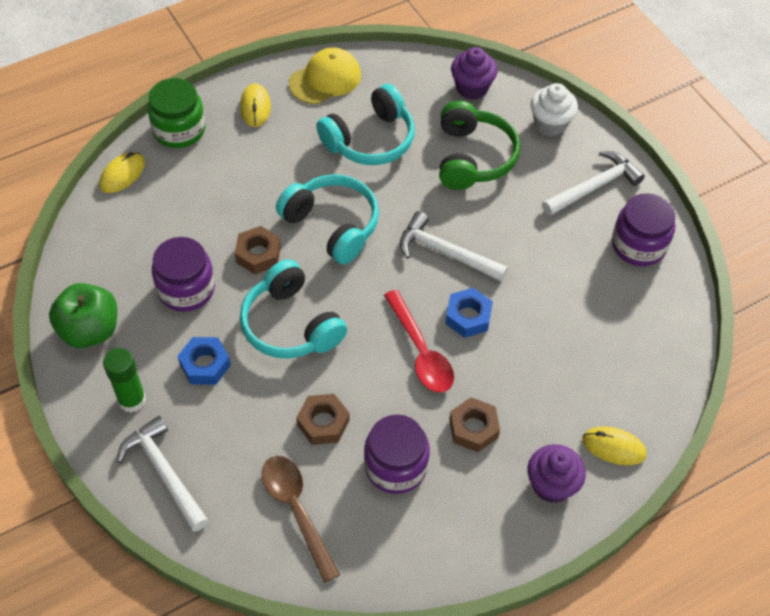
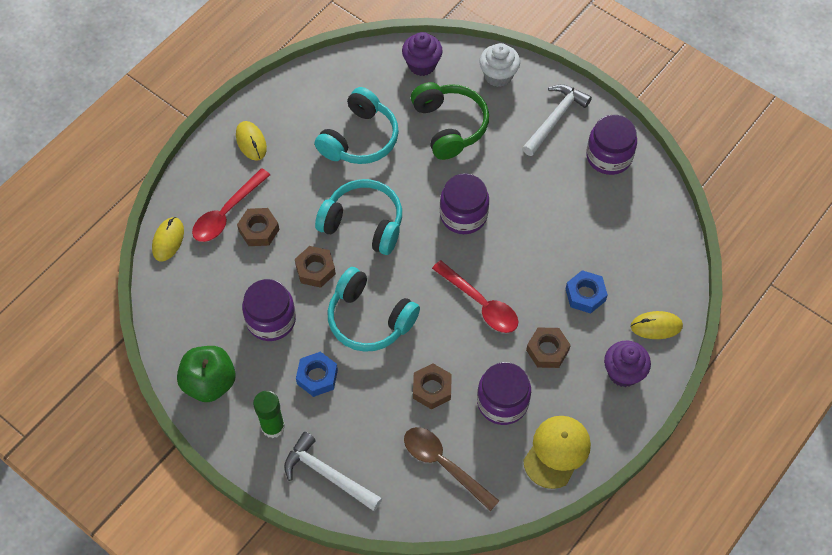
camera: 20 degrees left, 5 degrees up
(179, 130) = (196, 184): green jar -> none
(195, 168) = (227, 213): none -> red spoon
(219, 195) = (259, 230): none -> brown nut
(325, 79) = (298, 97): yellow cap -> yellow cap (557, 452)
(445, 252) = (463, 215): white hammer -> purple jar
(468, 317) = (504, 262): blue nut -> blue nut (585, 295)

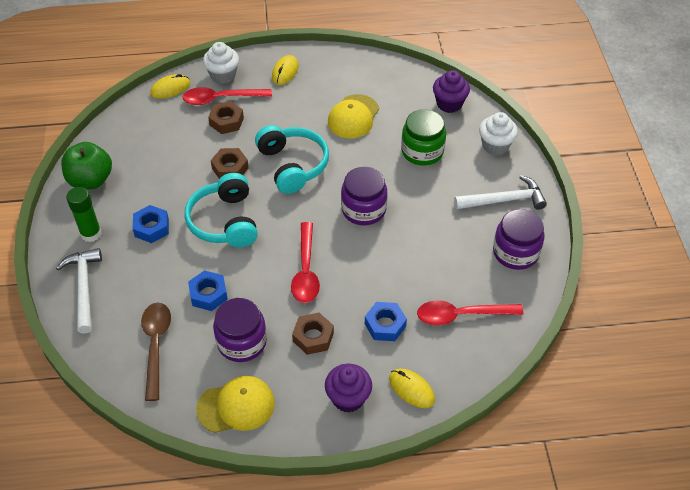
camera: 45 degrees right, 10 degrees down
(200, 189) = (223, 75): none -> white cupcake
(271, 320) = (168, 175): purple jar -> none
(360, 139) = (353, 117): turquoise headphones -> yellow cap
(432, 389) = (208, 294): brown nut -> blue nut
(449, 126) = (422, 151): green headphones -> green jar
(626, 240) = (461, 315): none -> red spoon

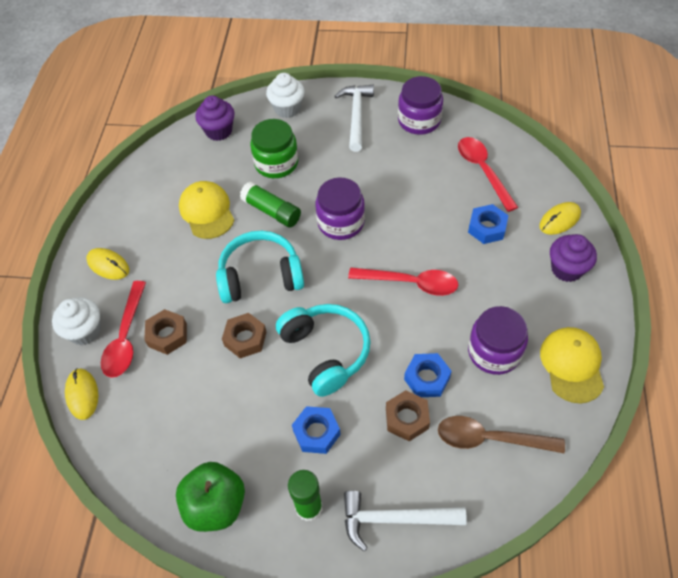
camera: 75 degrees left, 5 degrees up
(225, 221) = (326, 352): turquoise headphones -> turquoise headphones turned 120 degrees counterclockwise
(313, 337) = (494, 288): brown nut -> brown nut (407, 418)
(353, 117) = (207, 211): yellow cap -> yellow cap turned 150 degrees counterclockwise
(364, 159) = (271, 211): none -> green glue stick
(461, 315) = (483, 171): red spoon -> red spoon turned 150 degrees clockwise

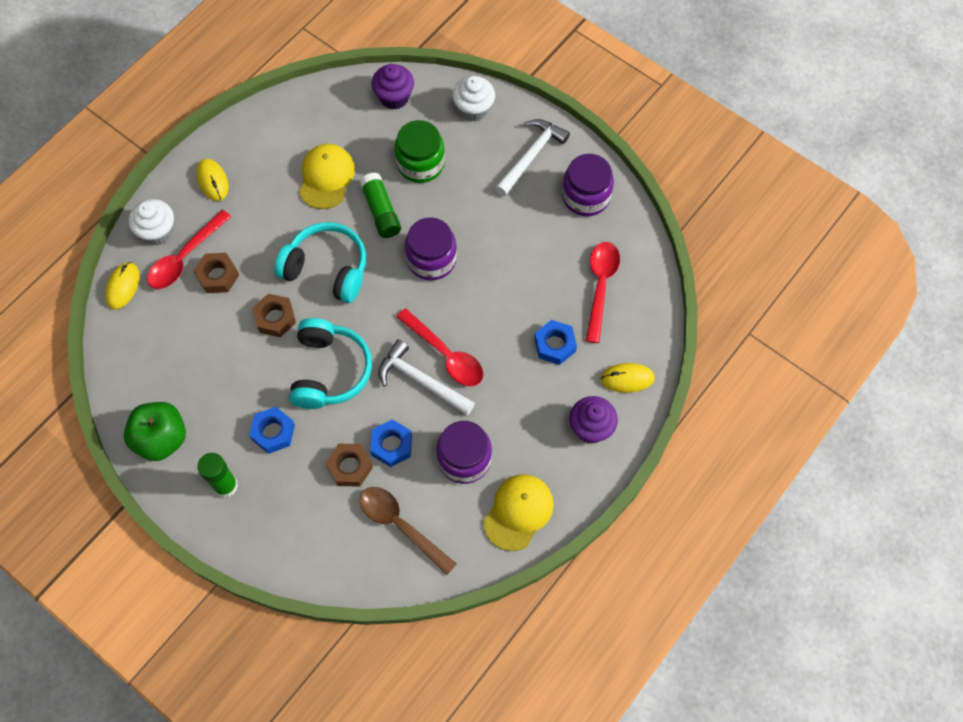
camera: 30 degrees right, 10 degrees up
(394, 519) = (280, 536): white hammer -> white hammer (421, 380)

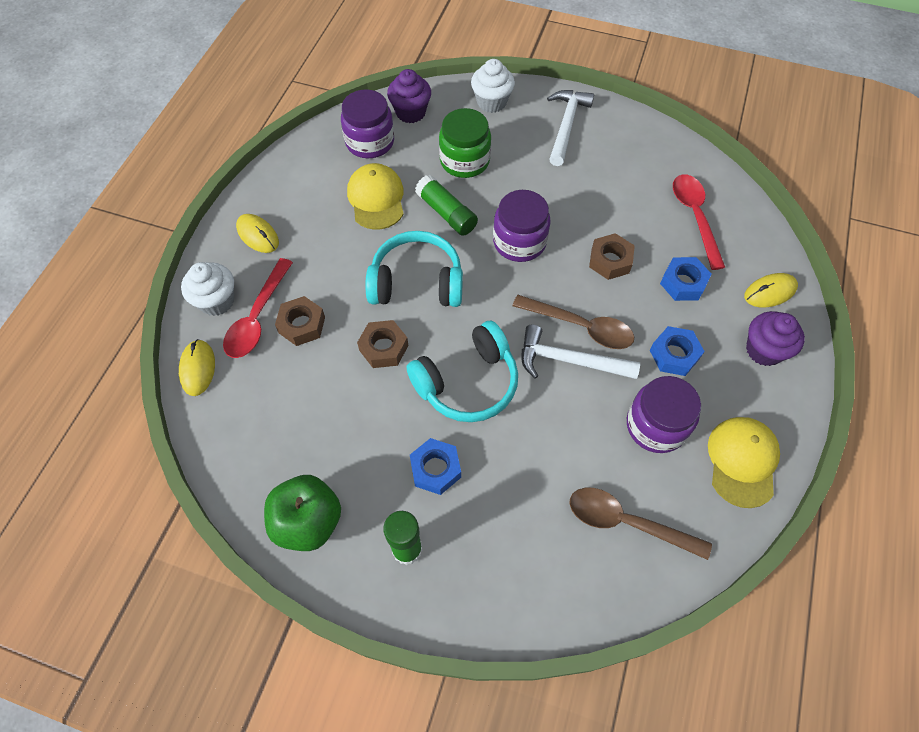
camera: 20 degrees left, 5 degrees down
(329, 371) = (467, 382): turquoise headphones -> turquoise headphones turned 75 degrees clockwise
(350, 467) = (539, 477): brown nut -> brown nut (610, 261)
(391, 445) = (572, 438): blue nut -> blue nut (674, 355)
(446, 355) = (581, 327): red spoon -> brown spoon
(586, 196) = (636, 145): purple jar -> purple jar (370, 142)

